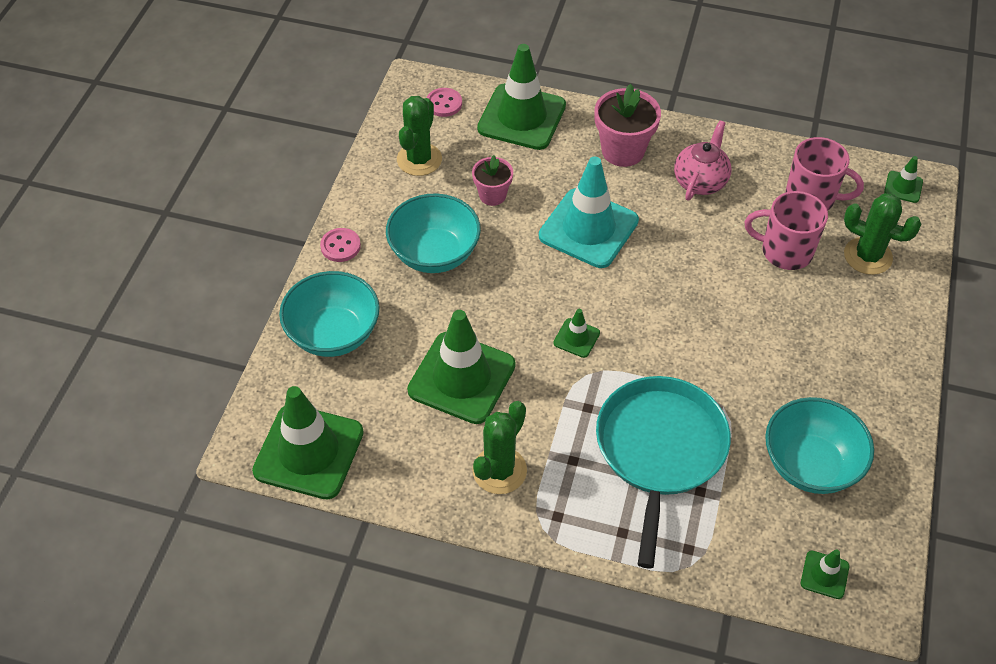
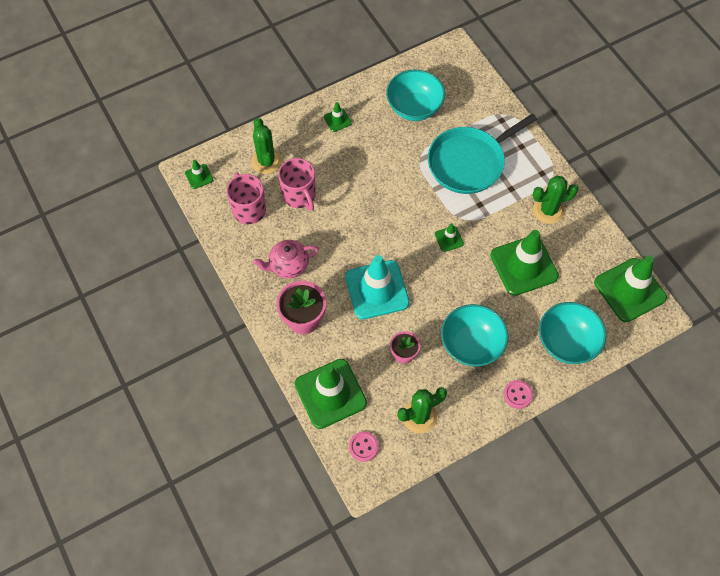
camera: 135 degrees left, 10 degrees up
(824, 575) = (460, 72): green traffic cone -> green traffic cone (337, 120)

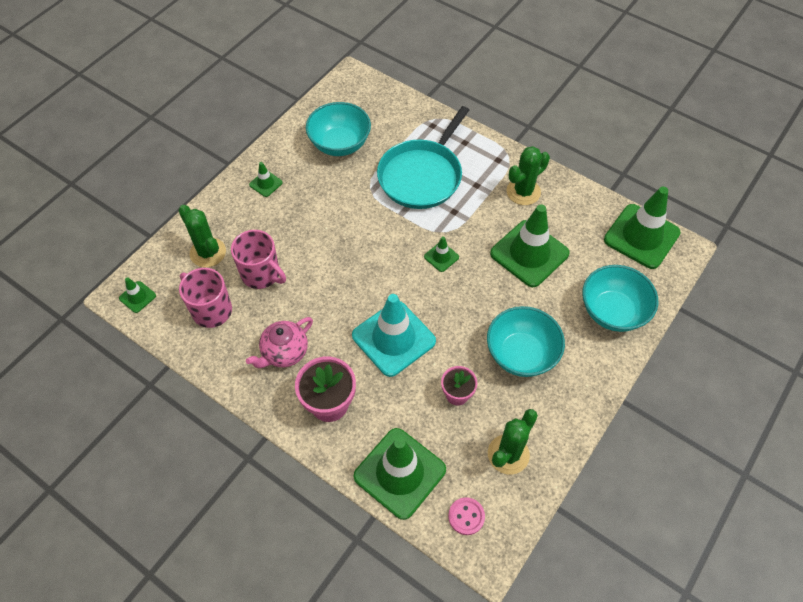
camera: 25 degrees left, 5 degrees down
(517, 395) = (595, 385): pink button -> none

